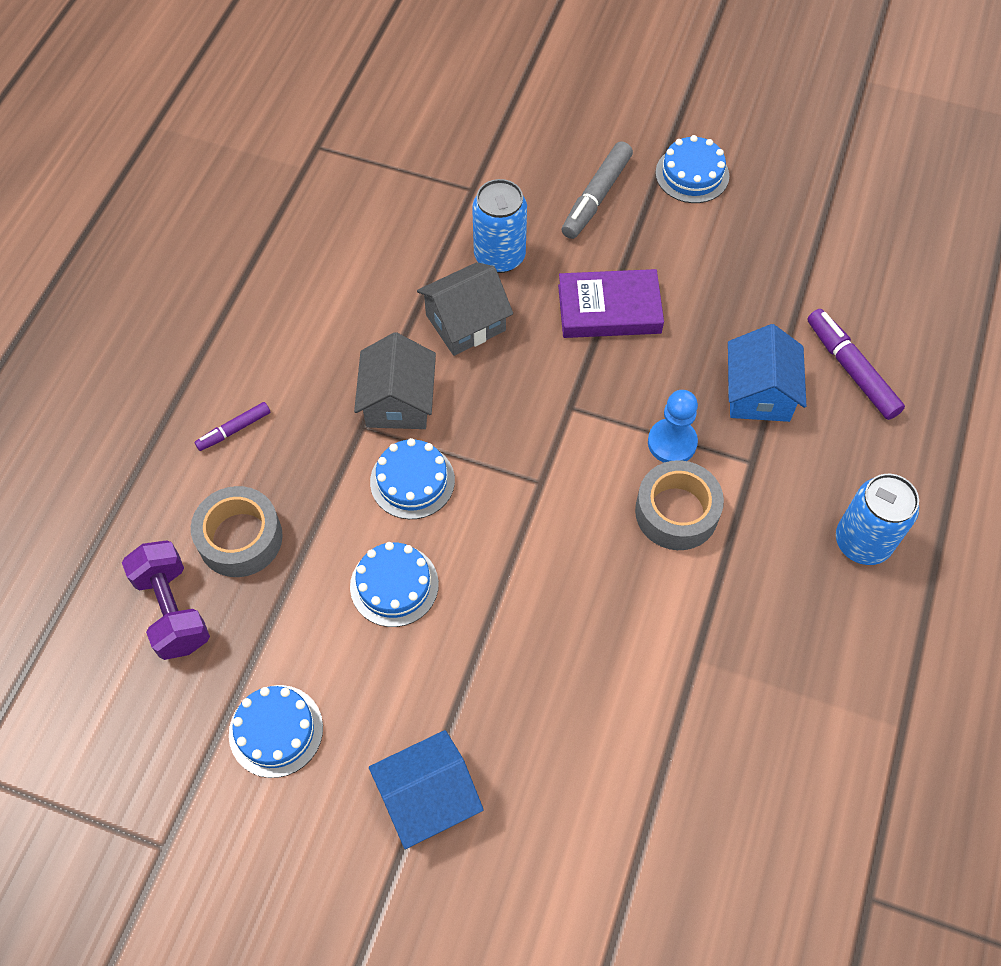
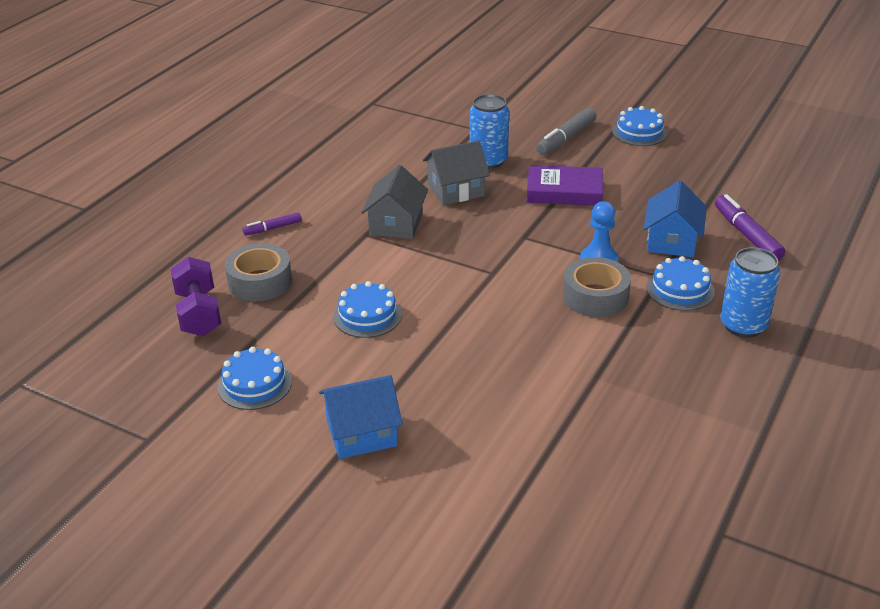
camera: 10 degrees right, 25 degrees down
(412, 481) = (396, 264): blue cake -> blue cake (680, 290)

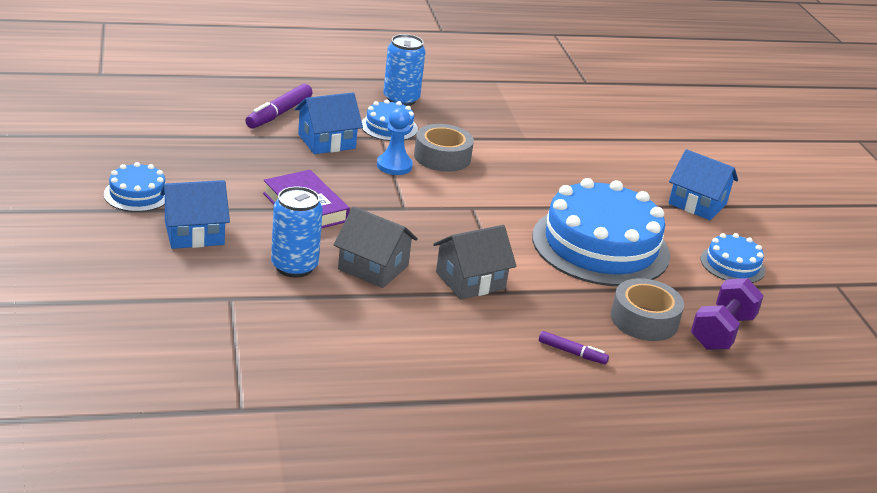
camera: 135 degrees left, 5 degrees down
(367, 315) = (600, 246): blue cake -> blue cake, size x2.14
(566, 138) = (194, 233): grey marker -> blue house

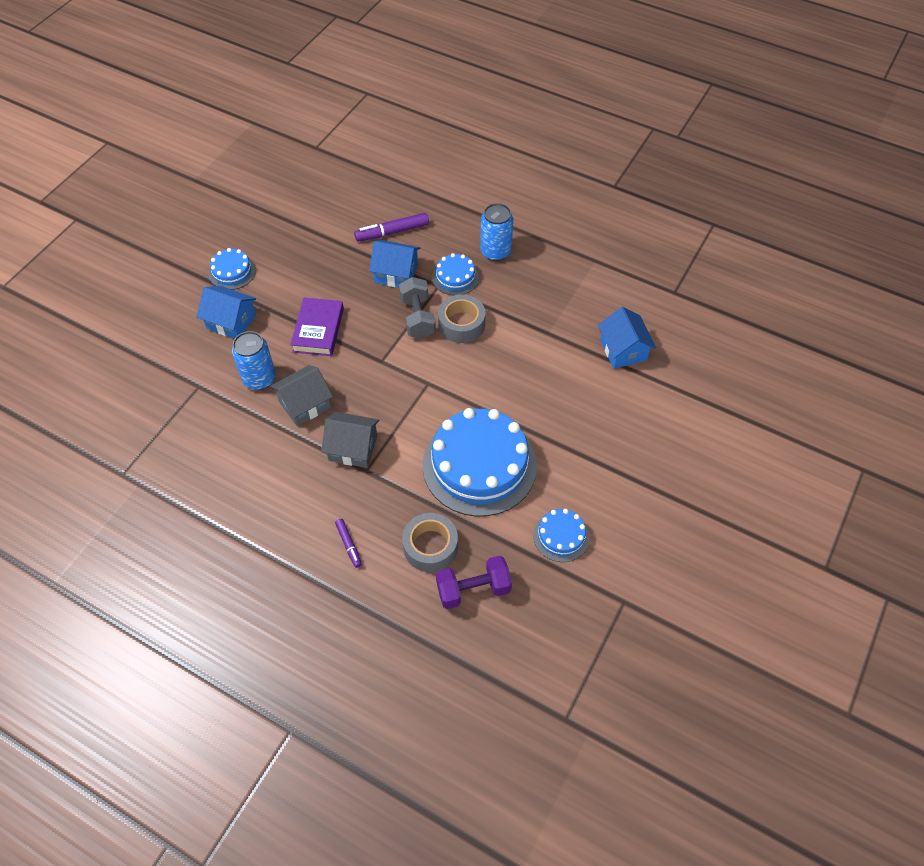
camera: 45 degrees right, 25 degrees up
(373, 267) = (304, 404): grey house -> grey house turned 75 degrees clockwise
(394, 166) = (417, 318): blue pawn -> grey dumbbell
(697, 204) = (609, 464): blue house -> blue house (623, 350)

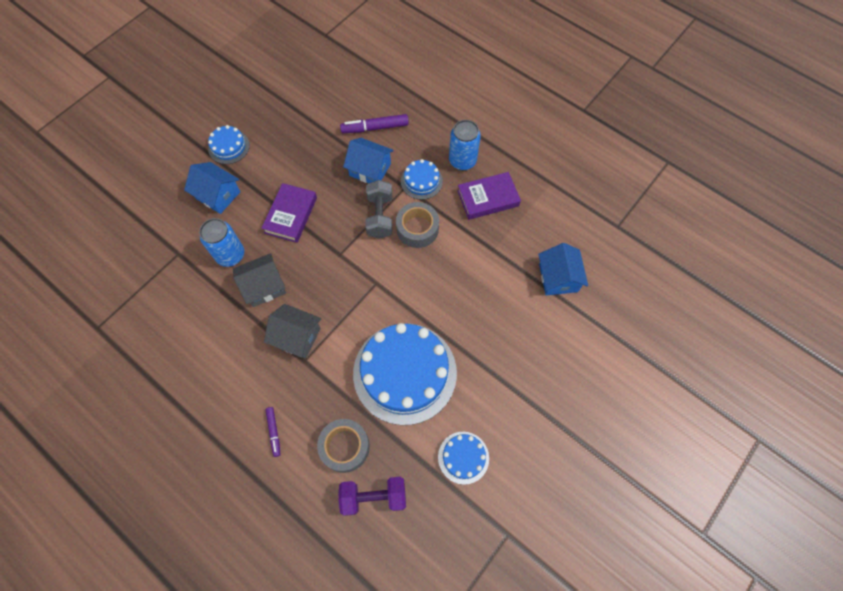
camera: 10 degrees right, 10 degrees up
(531, 284) = (488, 198): none -> purple book

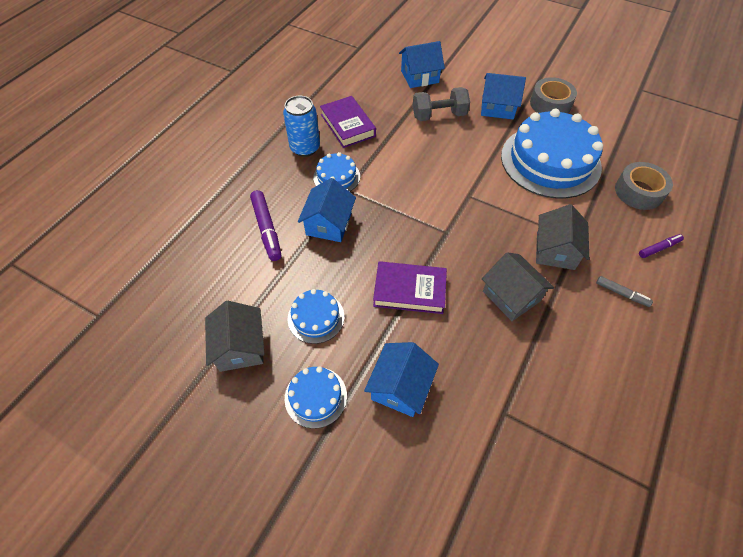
camera: 100 degrees left, 10 degrees down
(230, 255) = (484, 344): blue can -> none
(239, 375) = (621, 293): none -> grey marker
(278, 108) = (240, 347): none -> grey house
(374, 496) = (666, 165): purple dumbbell -> none
(380, 216) = (389, 205): grey dumbbell -> grey dumbbell (439, 115)
(417, 229) = (396, 172): grey tape -> grey tape (550, 104)
(463, 457) = (601, 117): blue cake -> blue cake (316, 317)
(495, 345) = (497, 107): none -> blue house

